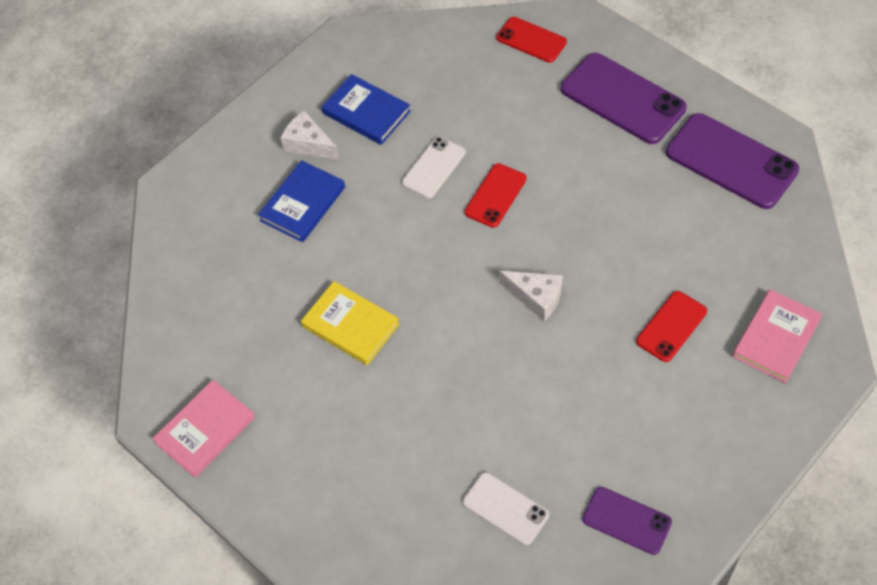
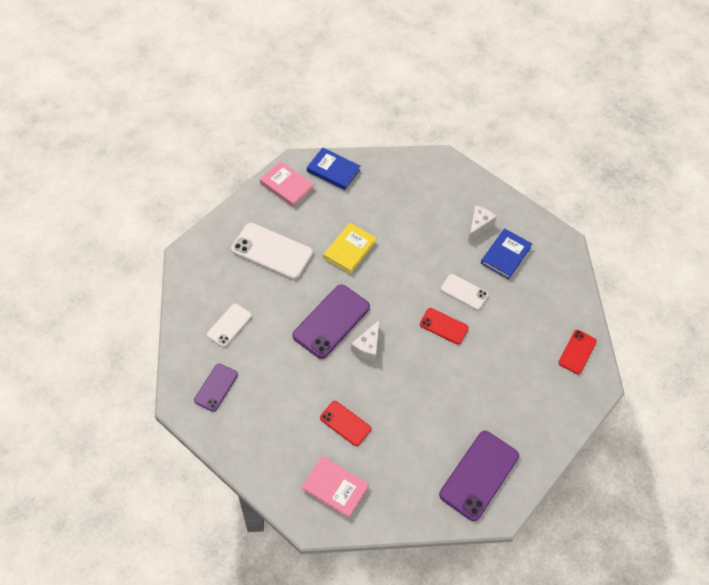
camera: 80 degrees right, 0 degrees up
(302, 204) = (434, 224): blue book -> blue book (333, 170)
(351, 447) = (272, 251): none -> white phone
(622, 99) = (529, 407): purple phone -> purple phone (331, 321)

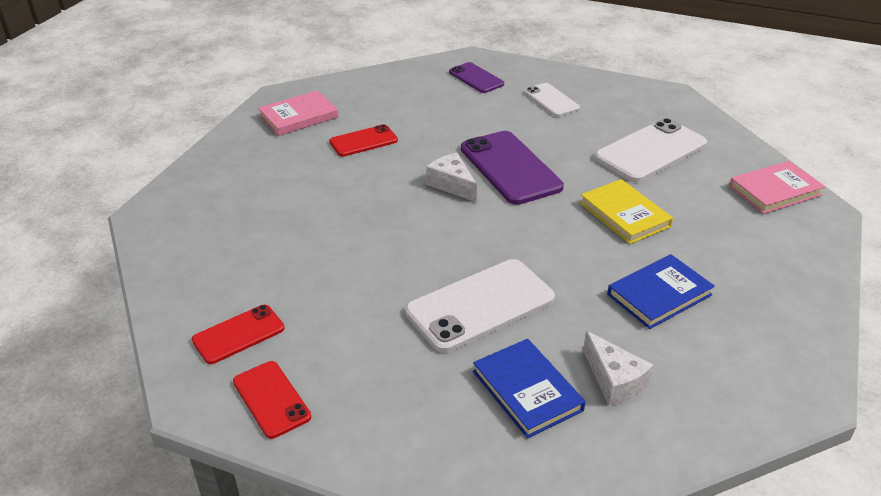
camera: 120 degrees right, 20 degrees down
(333, 170) = (800, 243): blue book -> blue book (659, 295)
(444, 326) = (434, 261): red phone -> red phone (238, 334)
(464, 292) = (480, 305): white phone -> white phone, size x1.74
(479, 475) = (203, 215): purple phone -> none

